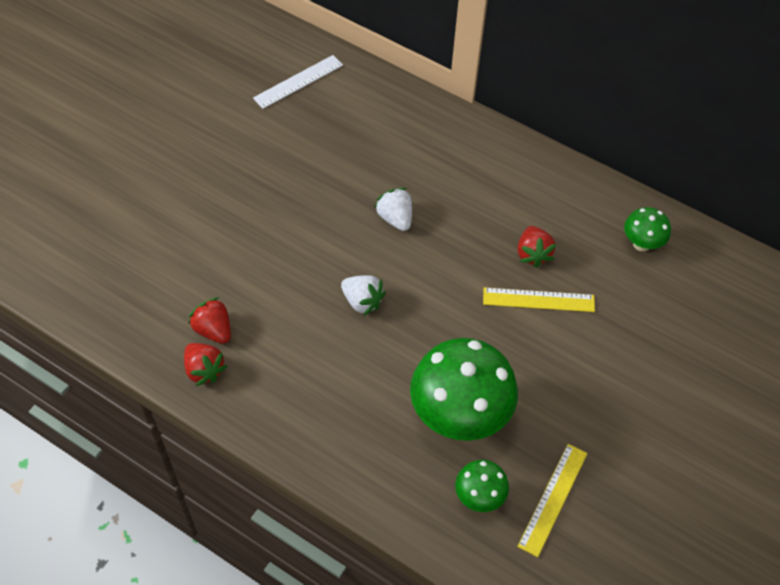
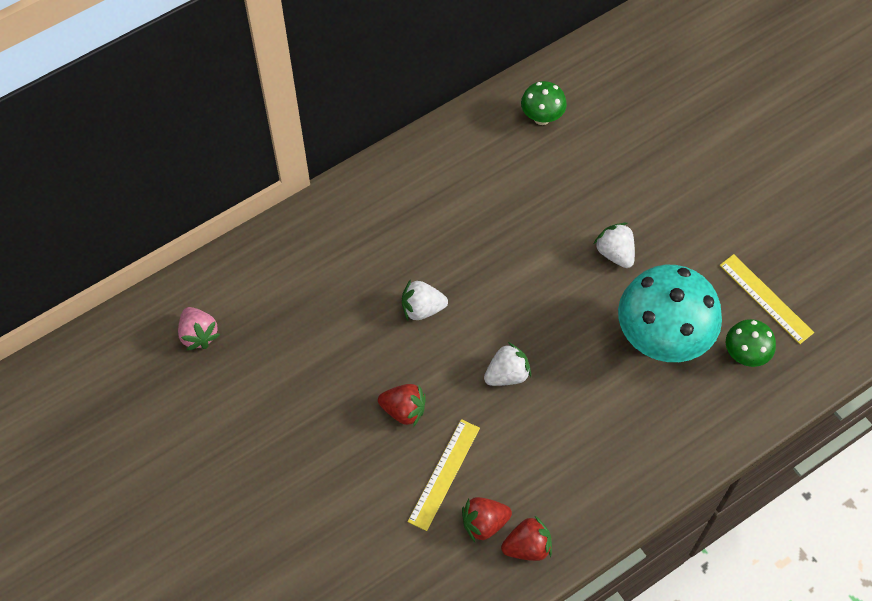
camera: 65 degrees left, 5 degrees up
(298, 81) = (198, 334): white ruler -> pink strawberry
(459, 416) = (661, 339): green mushroom -> turquoise mushroom
(531, 348) = (615, 253): none -> white strawberry
(533, 254) = (515, 208): red strawberry -> red strawberry (404, 410)
(538, 300) = (567, 225): yellow ruler -> yellow ruler (444, 474)

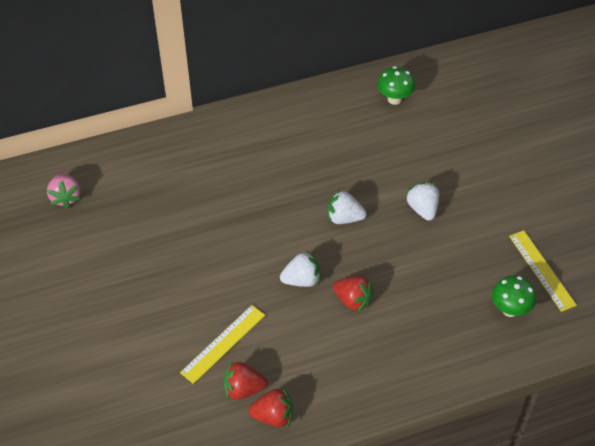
camera: 15 degrees right, 10 degrees down
(404, 410) = (207, 288): red strawberry -> red strawberry (353, 300)
(422, 308) = (249, 216): white strawberry -> white strawberry (344, 218)
(661, 339) = (441, 281): turquoise mushroom -> none

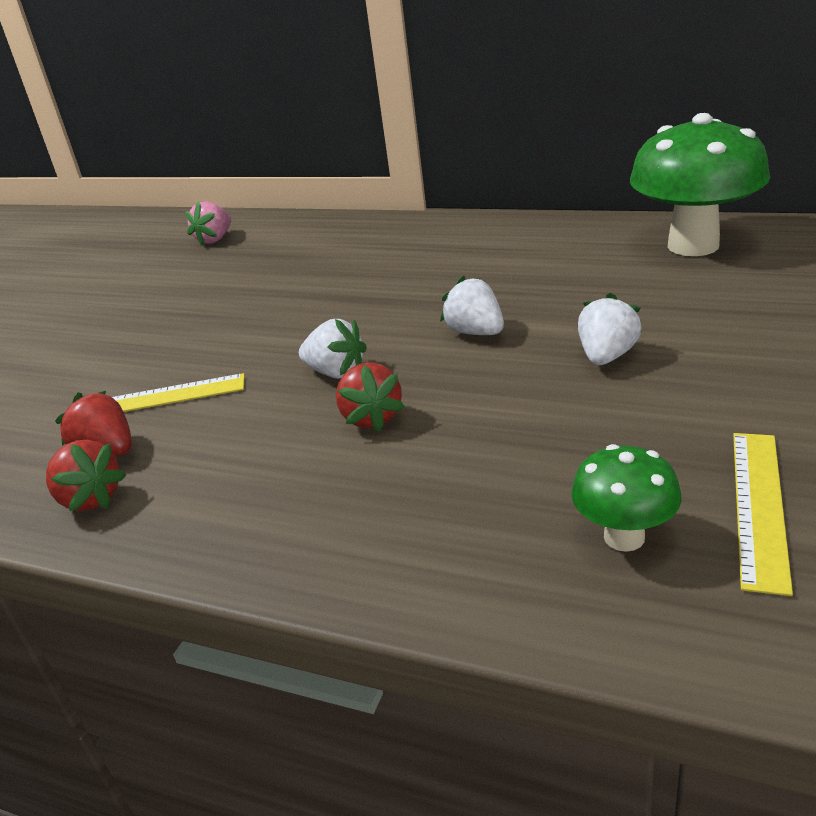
camera: 45 degrees right, 20 degrees down
(394, 99) = (693, 246): green mushroom -> green mushroom, size x2.04

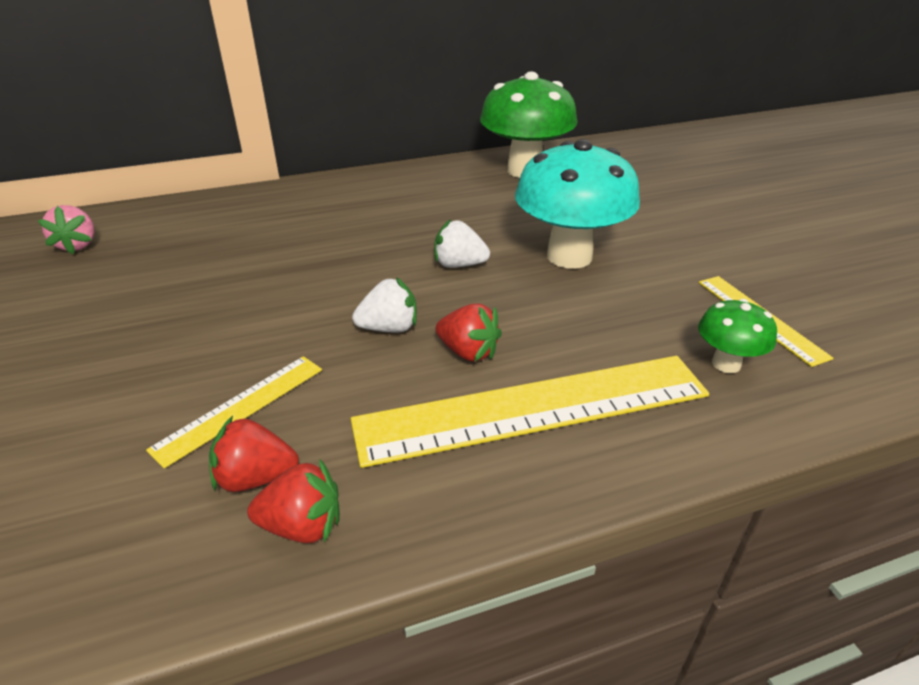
camera: 45 degrees left, 5 degrees up
(357, 490) = (533, 408): none -> yellow ruler
(607, 356) = (569, 256): white strawberry -> turquoise mushroom

